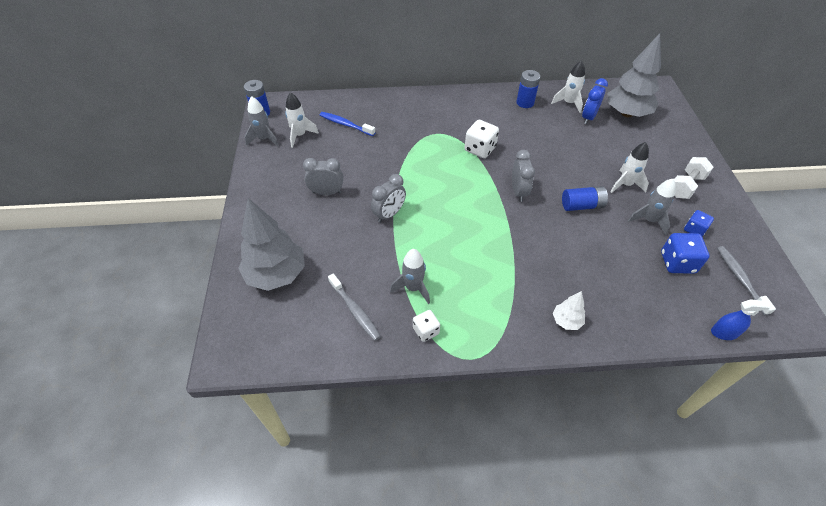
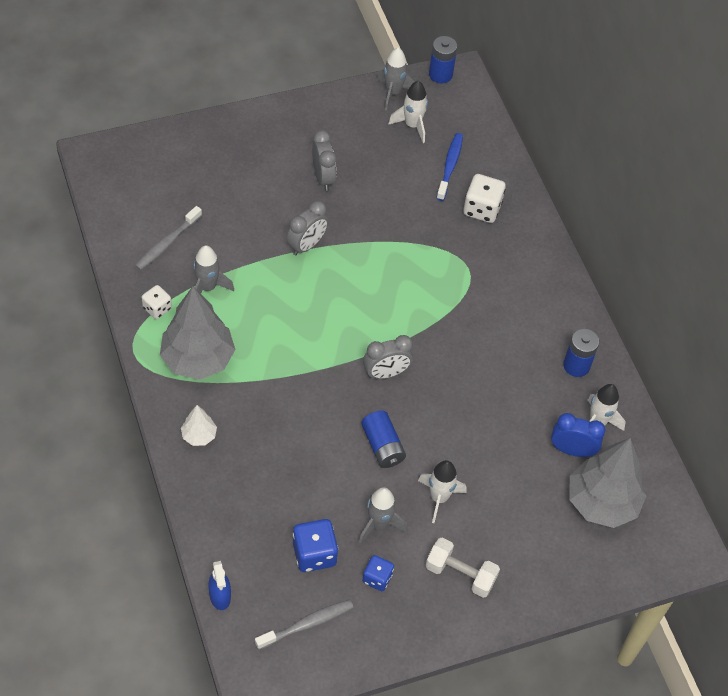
camera: 70 degrees right, 5 degrees up
(276, 274) = (195, 166): grey tree -> grey tree (198, 359)
(389, 214) = (307, 245): grey clock -> grey clock turned 75 degrees counterclockwise
(480, 149) = (453, 321): white dice -> white dice (482, 209)

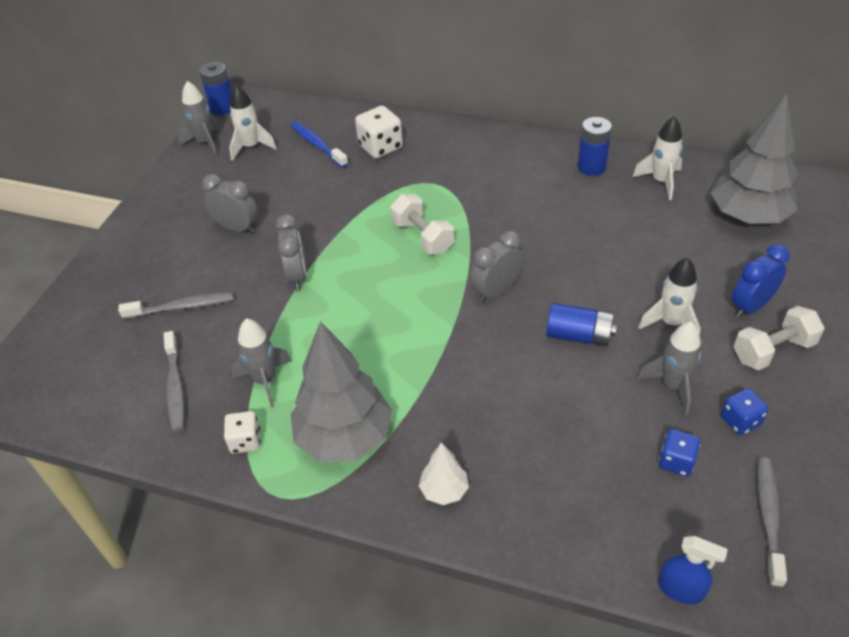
camera: 45 degrees left, 10 degrees down
(230, 199) = (182, 307): none -> grey toothbrush
(314, 554) = (676, 461): blue dice -> blue dice, size x0.63
(386, 373) = (496, 291): grey clock -> grey clock turned 150 degrees counterclockwise
(405, 296) = (422, 237): none -> white dumbbell
(572, 450) = (678, 209): blue clock -> blue clock (750, 306)

